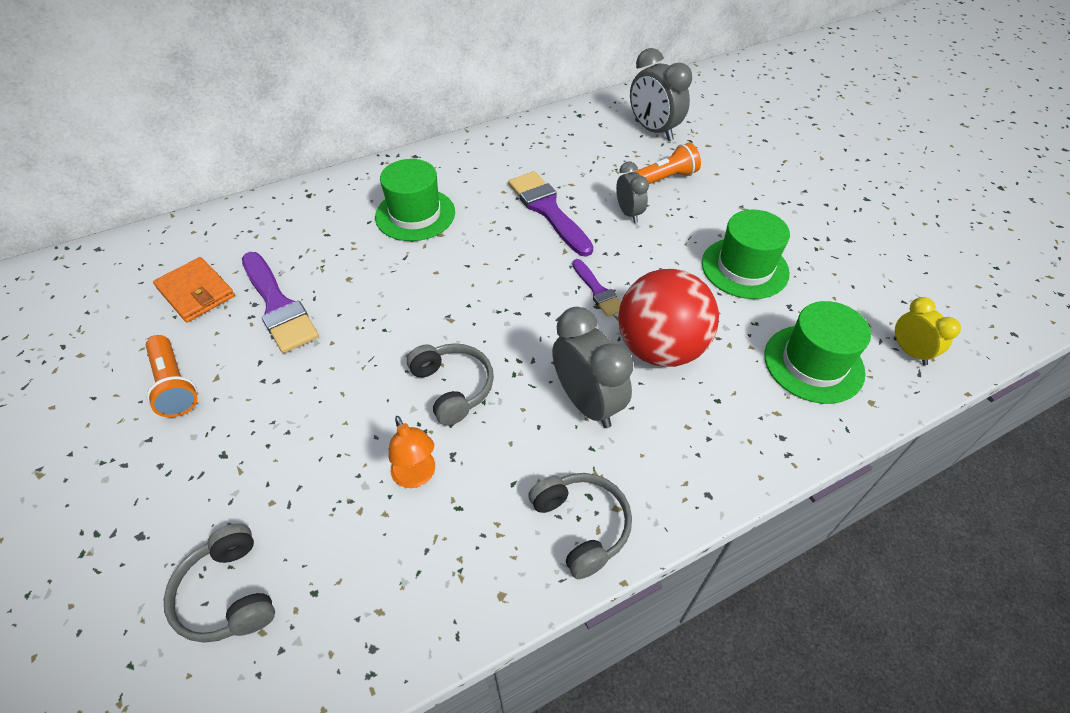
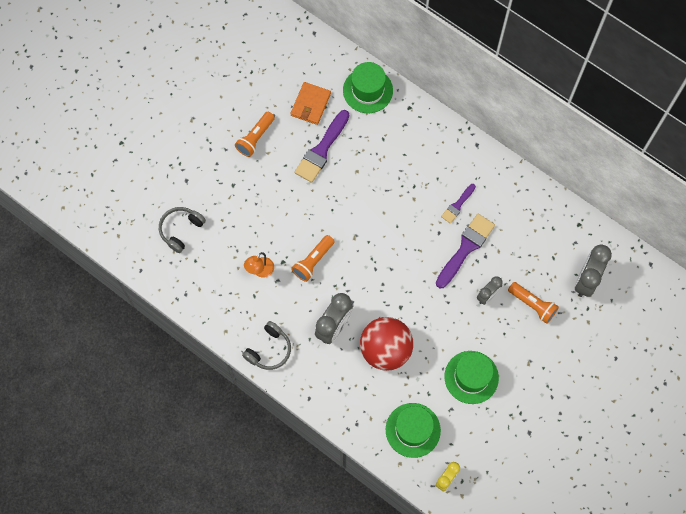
camera: 65 degrees right, 20 degrees up
(415, 214) = (423, 176): green hat -> green hat (368, 90)
(453, 387) = (313, 261): grey headphones -> orange flashlight
(597, 291) = (412, 303): purple brush -> purple brush (457, 205)

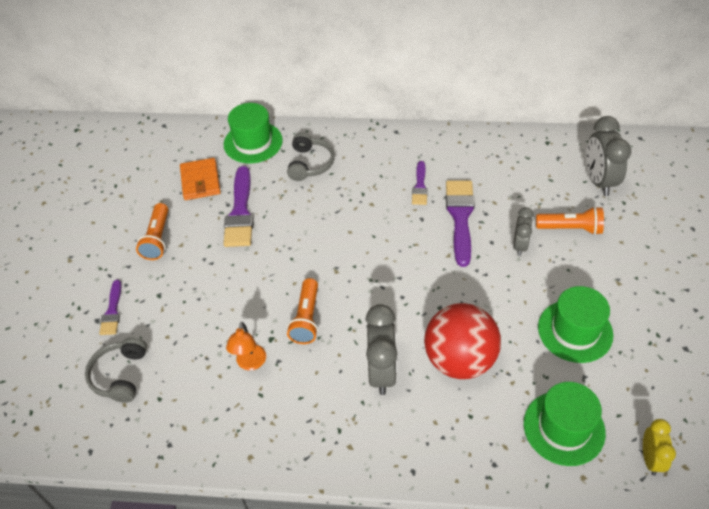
camera: 30 degrees left, 20 degrees down
(198, 179) = (112, 311): none -> purple brush
(269, 350) = (321, 445): grey headphones -> grey headphones (309, 164)

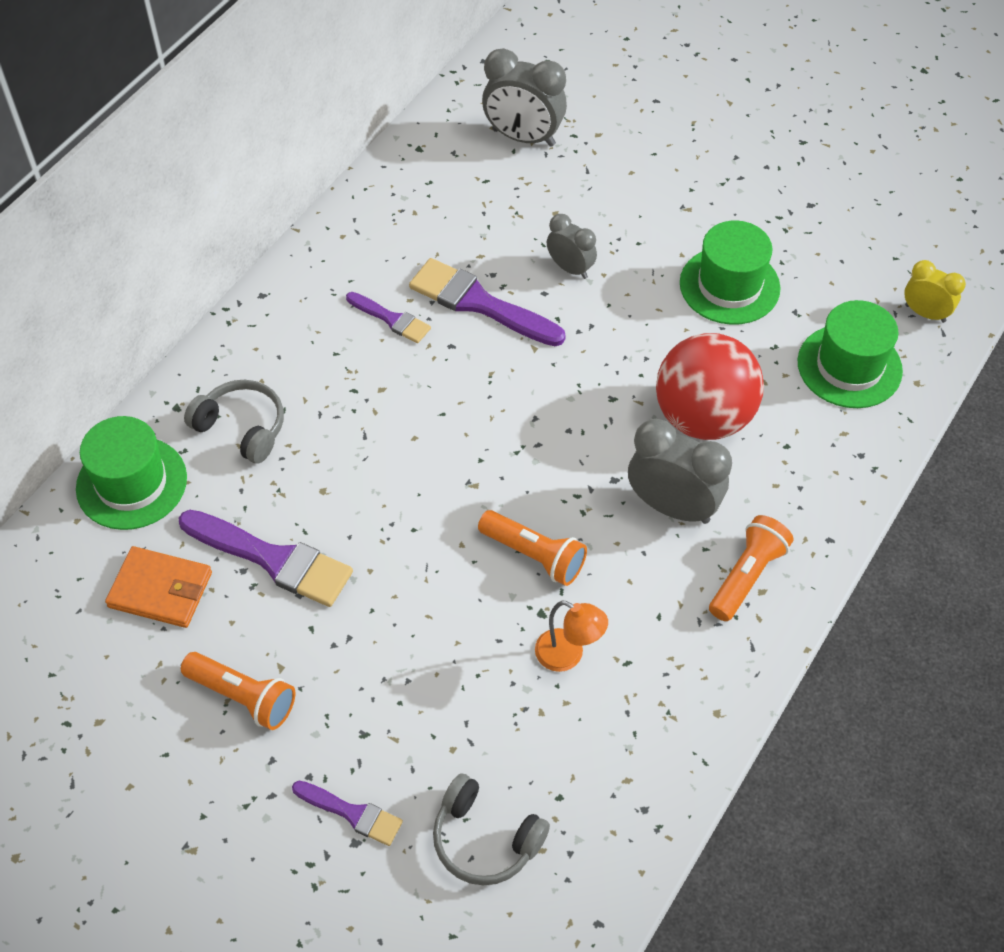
camera: 65 degrees left, 5 degrees up
(570, 228) = (578, 206): orange flashlight -> orange flashlight (746, 576)

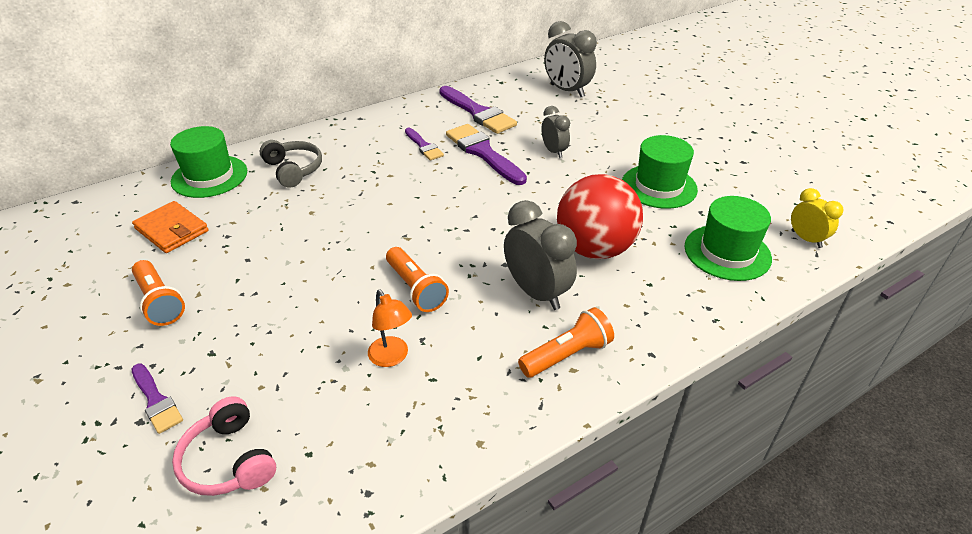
camera: 25 degrees right, 15 degrees down
(272, 559) = (249, 236): purple brush -> purple brush (478, 112)
(485, 839) = (229, 460): grey headphones -> pink headphones

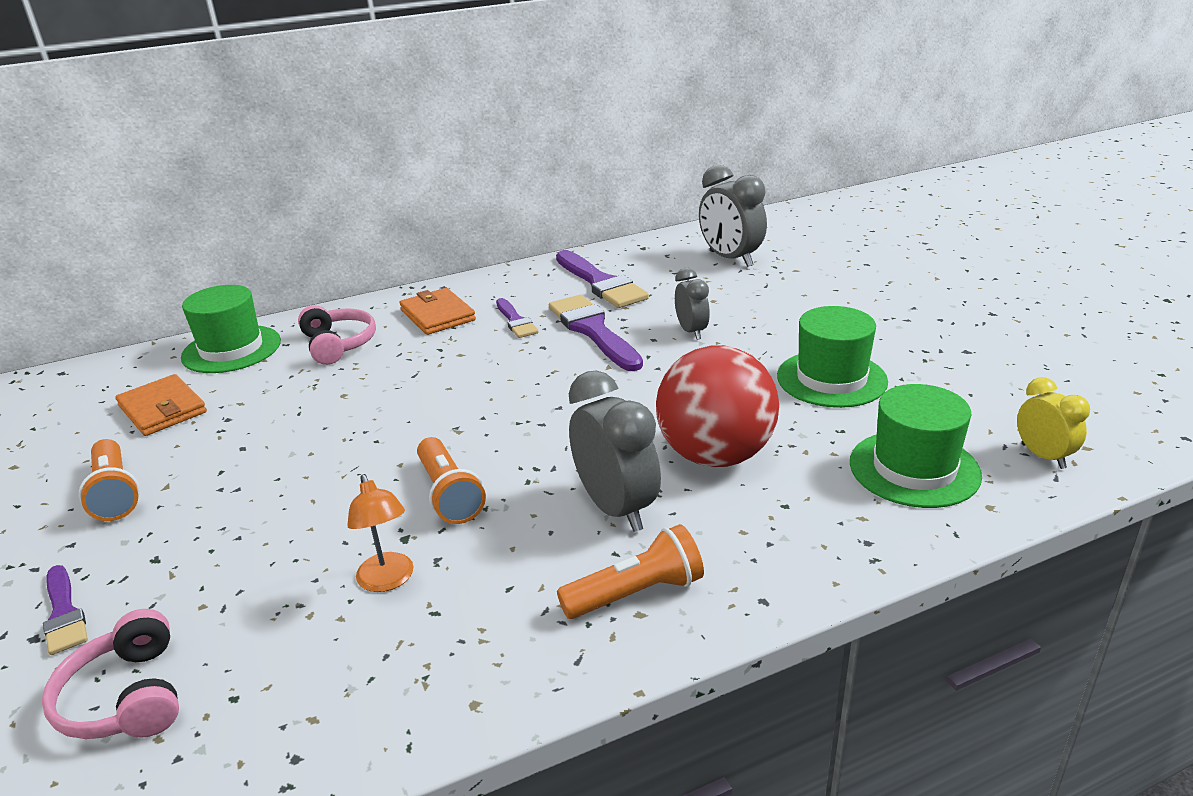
camera: 10 degrees right, 10 degrees down
(293, 170) = (338, 344): grey headphones -> pink headphones
(363, 142) = (437, 315): none -> orange wallet

